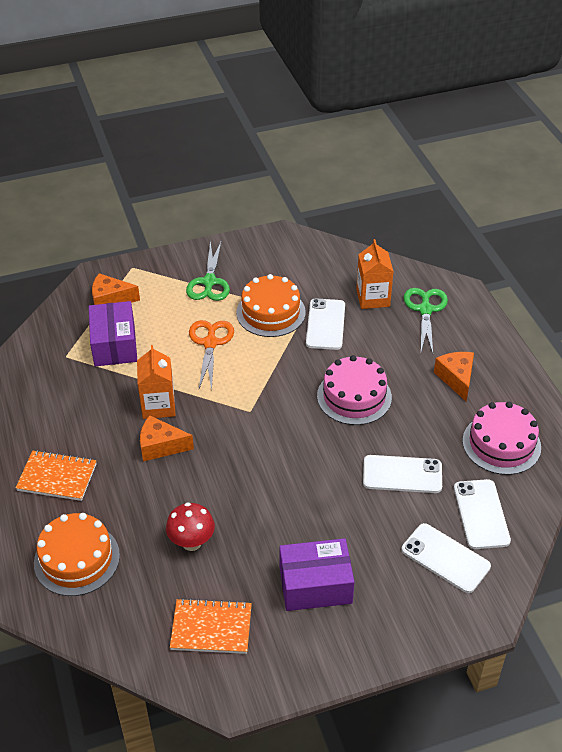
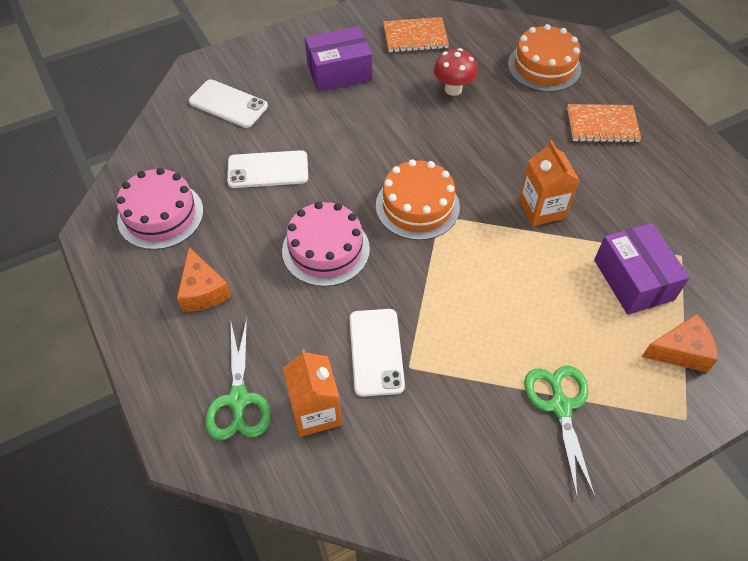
camera: 170 degrees right, 10 degrees up
(161, 446) = (518, 166): orange cheese -> none
(210, 343) = (517, 299): orange scissors -> none
(271, 312) = (455, 361): orange cake -> orange cake (417, 206)
(481, 514) = (191, 143): white phone -> none

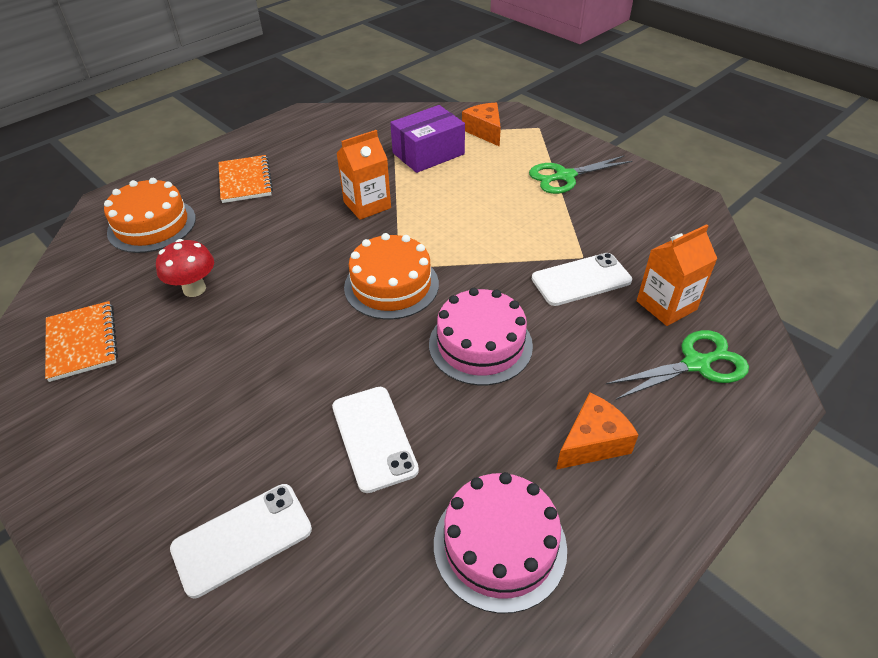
camera: 105 degrees left, 10 degrees down
(228, 104) = (242, 539): white phone -> white phone turned 45 degrees clockwise
(339, 72) = (159, 409): purple box -> none

